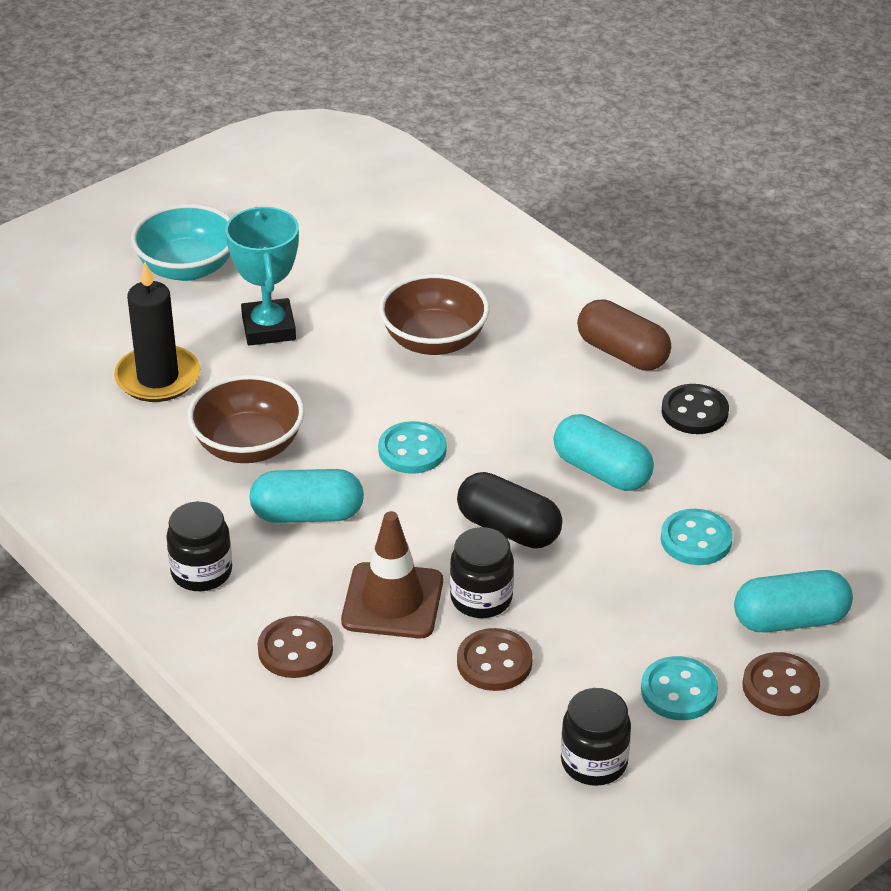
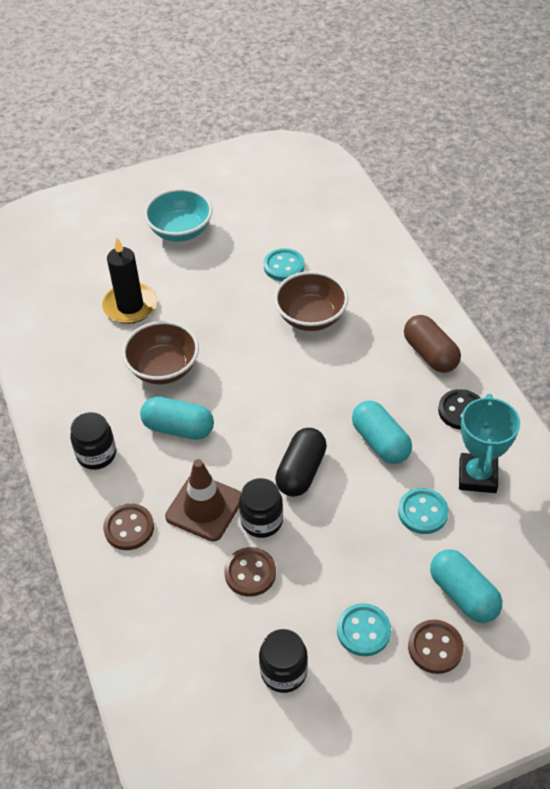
camera: 20 degrees right, 10 degrees up
(269, 328) = (212, 285): turquoise trophy -> turquoise trophy (477, 476)
(412, 450) = (263, 396): turquoise button -> turquoise button (284, 266)
(508, 529) = (301, 471): black capsule -> black capsule turned 60 degrees clockwise
(790, 620) = (463, 594): turquoise capsule -> turquoise capsule turned 45 degrees clockwise

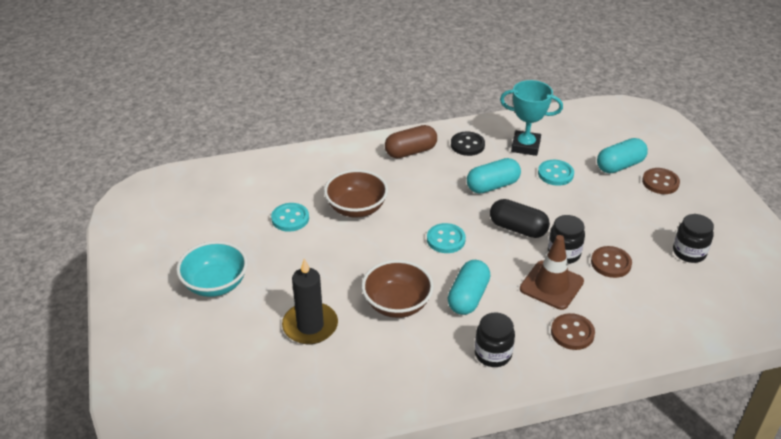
camera: 85 degrees left, 10 degrees down
(363, 631) = (652, 212): turquoise button -> turquoise button (446, 240)

